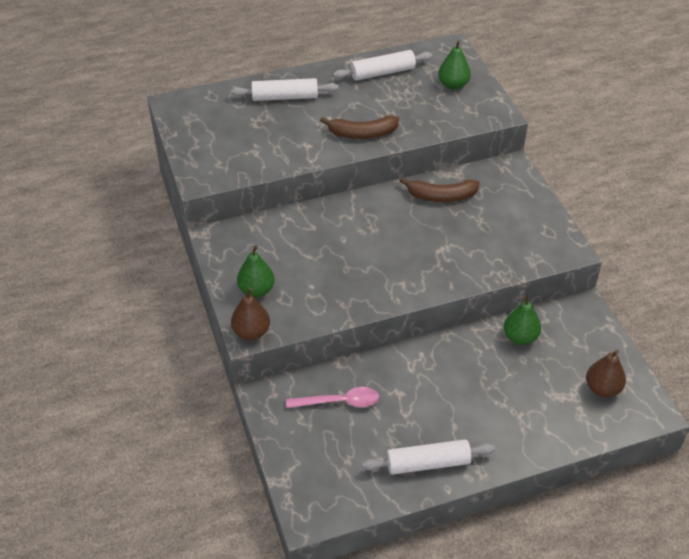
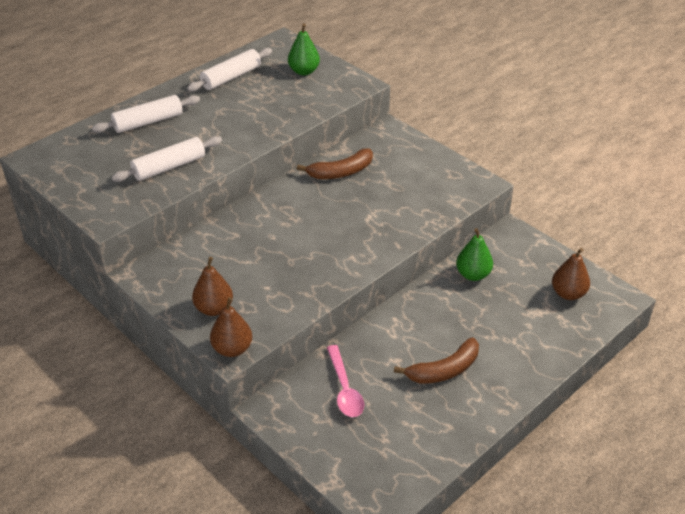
camera: 25 degrees left, 5 degrees down
(256, 290) = (214, 309): green pear -> brown pear
(339, 402) = (344, 389): pink spoon -> pink spoon turned 105 degrees clockwise
(362, 133) = (244, 133): brown banana -> brown banana (443, 370)
(428, 463) = (460, 413): white rolling pin -> white rolling pin (169, 167)

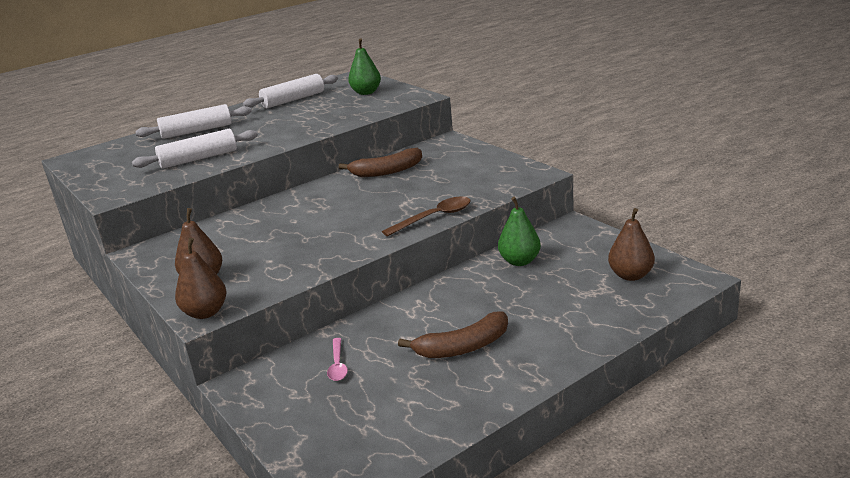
camera: 10 degrees right, 15 degrees down
(344, 389) = (337, 365): pink spoon -> pink spoon, size x0.63
(401, 238) = (434, 217): none -> brown spoon

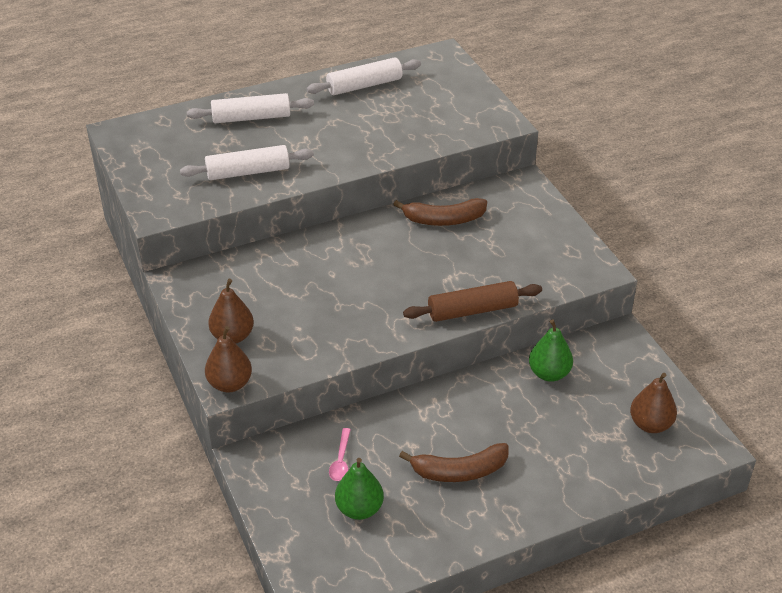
camera: 10 degrees right, 15 degrees up
(366, 92) = (448, 95): green pear -> green pear (359, 509)
(434, 217) = (472, 310): brown spoon -> brown rolling pin

